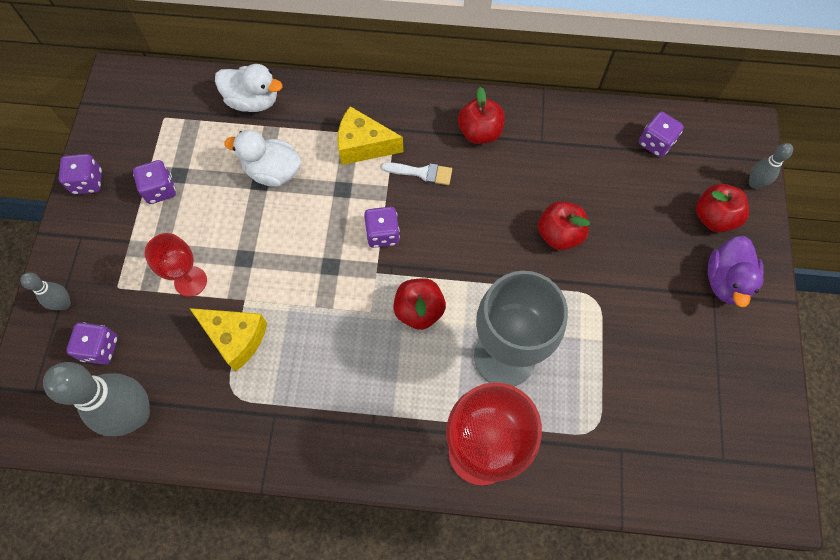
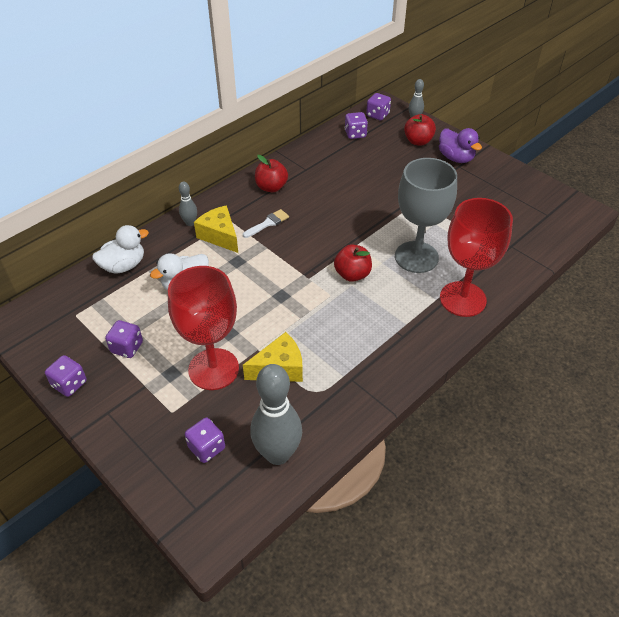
camera: 50 degrees left, 20 degrees down
(64, 304) = (148, 451): grey bowling pin -> grey bowling pin (190, 223)
(190, 281) = (213, 369): red goblet -> red goblet, size x1.84
(363, 145) = (220, 236): yellow cheese -> yellow cheese turned 90 degrees clockwise
(382, 234) = (287, 261): purple dice -> purple dice (377, 115)
(559, 234) = (367, 195): red apple -> none

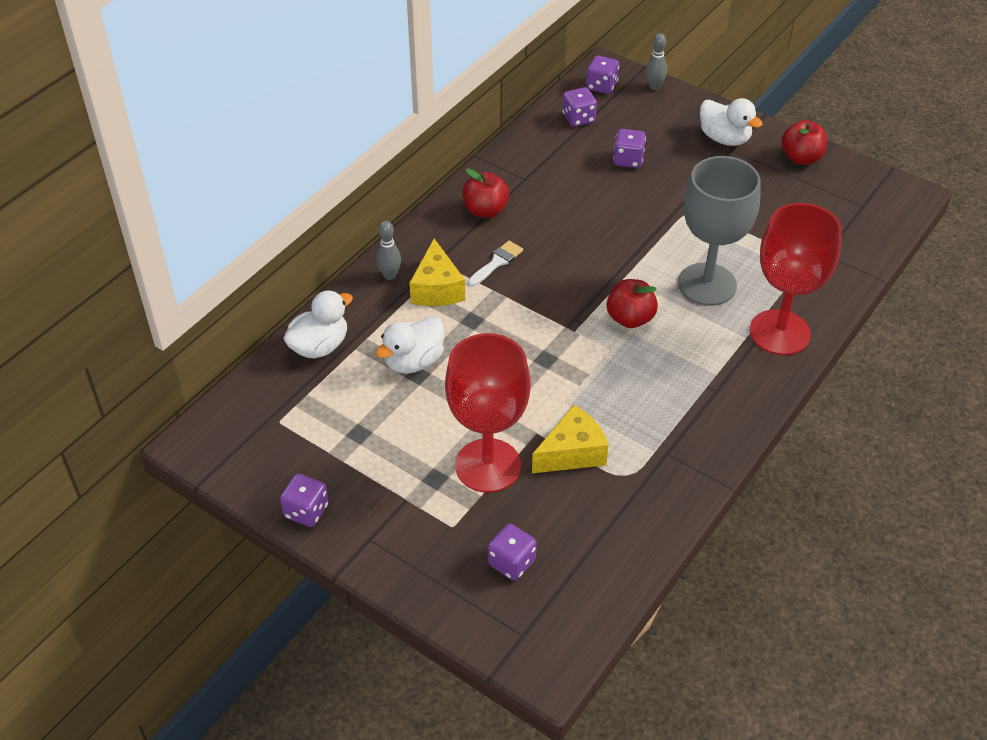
camera: 10 degrees left, 0 degrees up
(127, 347) = (365, 454): purple dice -> purple dice (628, 160)
(220, 236) = (437, 288): yellow cheese -> yellow cheese turned 135 degrees counterclockwise
(277, 454) = (602, 556): grey bowling pin -> none
(418, 141) = (667, 119): red apple -> red apple (801, 158)
(456, 158) = (724, 138): purple duck -> white duck

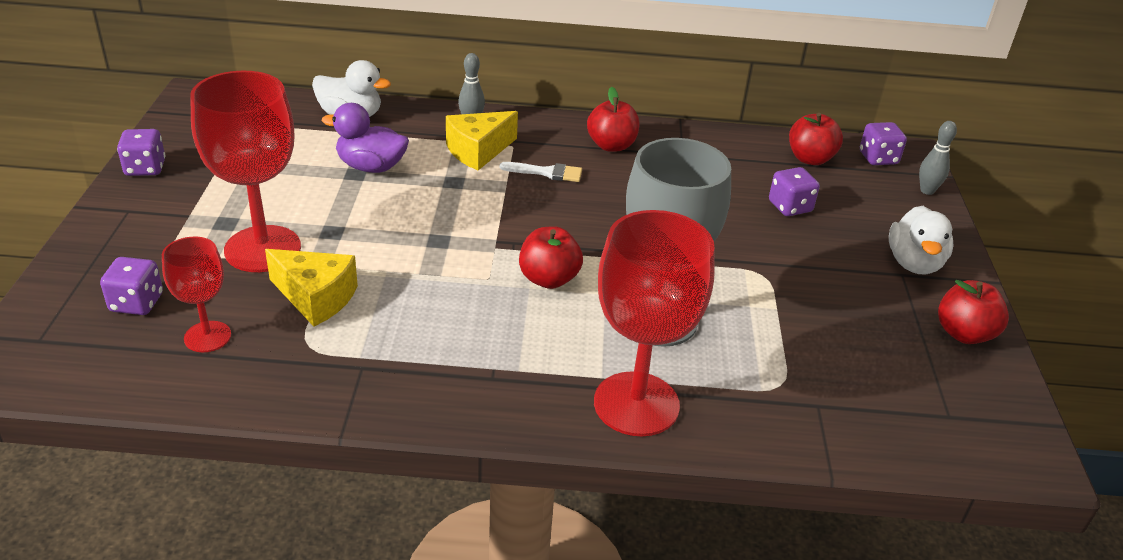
camera: 55 degrees right, 10 degrees down
(413, 361) = (371, 167): white duck -> purple duck
(578, 118) = (810, 159): purple dice -> red apple
(581, 529) = (207, 337): none -> red goblet

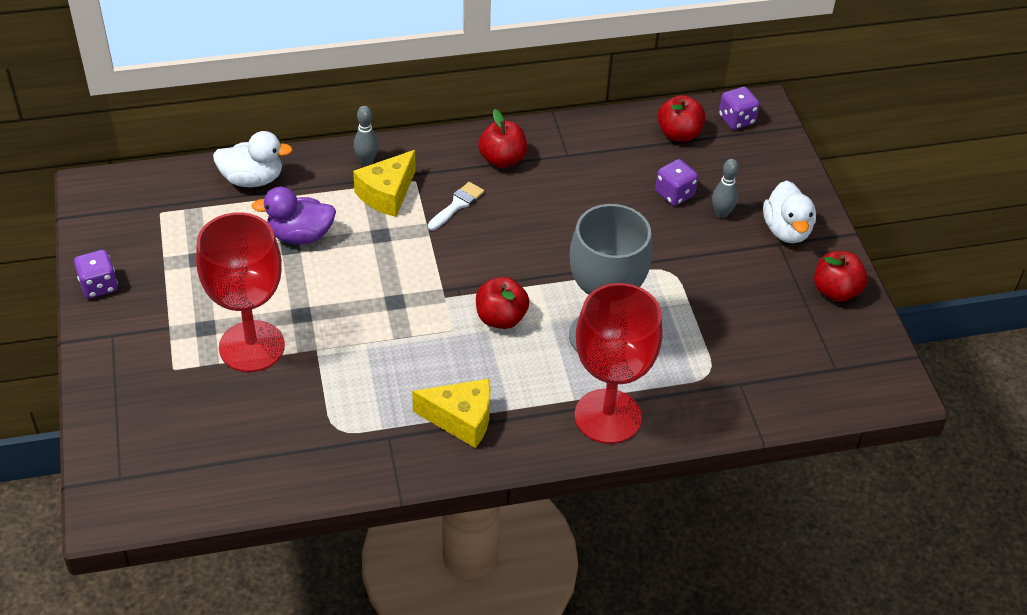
camera: 15 degrees left, 10 degrees up
(136, 303) = (177, 424): purple dice -> none
(207, 337) = (253, 441): red goblet -> none
(316, 297) = (321, 383): yellow cheese -> yellow cheese (461, 419)
(547, 172) = (457, 205): white brush -> white brush turned 45 degrees counterclockwise
(927, 191) = (784, 148): grey bowling pin -> grey bowling pin (721, 214)

